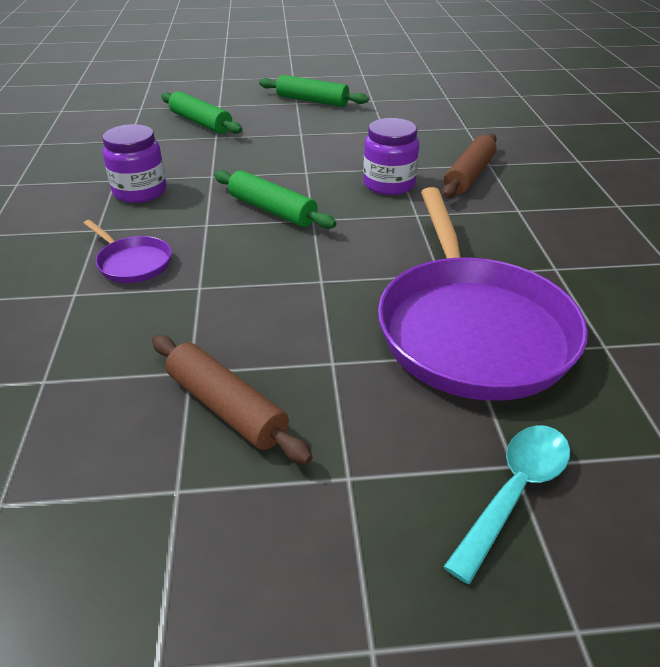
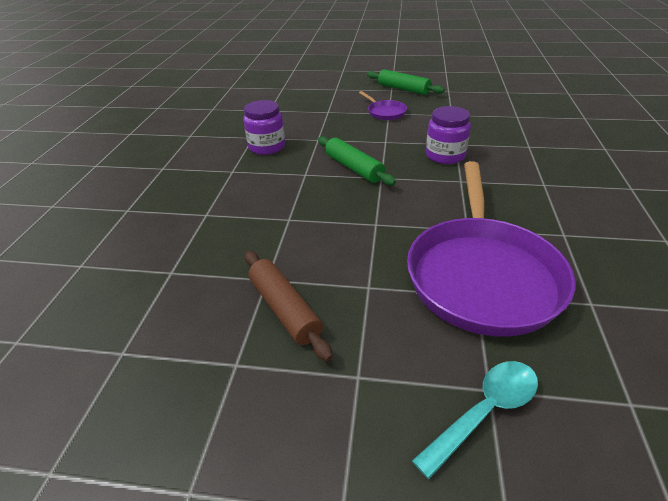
camera: 15 degrees right, 0 degrees up
(132, 263) = (249, 197): purple pan -> purple pan (385, 112)
(201, 123) = (320, 101): green rolling pin -> none
(469, 175) = (510, 154): brown rolling pin -> none

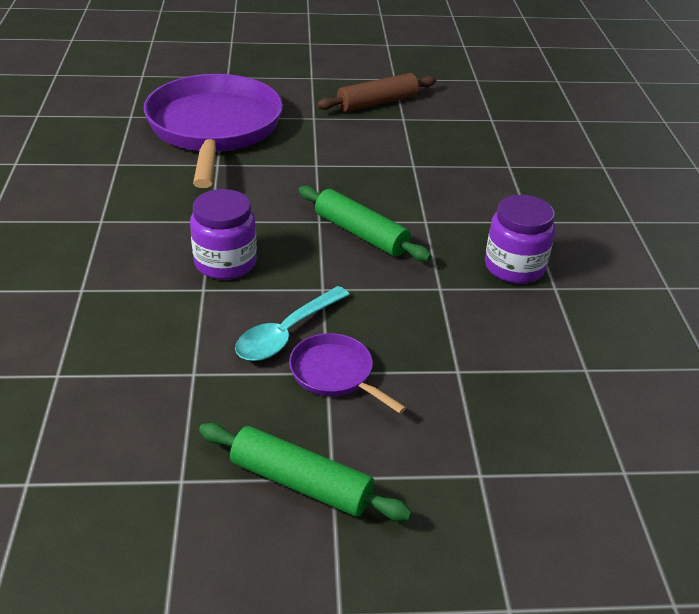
camera: 165 degrees right, 0 degrees up
(284, 309) = (377, 103): brown rolling pin -> brown rolling pin turned 75 degrees counterclockwise
(485, 411) = (233, 69): turquoise spoon -> turquoise spoon (286, 333)

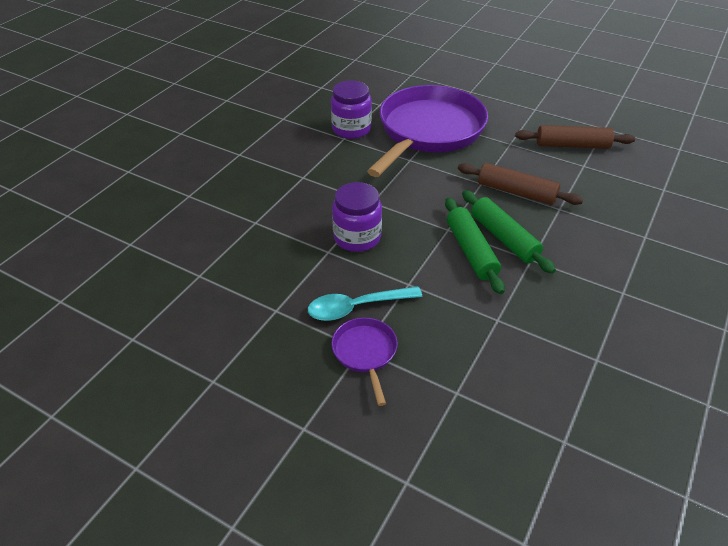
camera: 35 degrees right, 5 degrees up
(301, 483) = (280, 421): green rolling pin -> green rolling pin (504, 238)
(359, 163) = (516, 192): none -> brown rolling pin
(514, 267) = (575, 327): purple jar -> purple jar (351, 129)

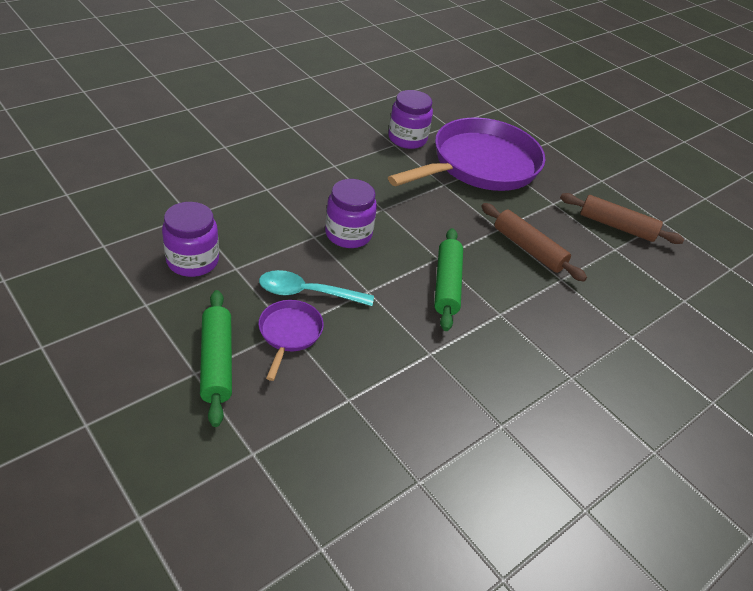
camera: 15 degrees right, 0 degrees up
(230, 319) = (193, 261): none -> purple jar
(504, 238) = (486, 285): green rolling pin -> green rolling pin (216, 362)

